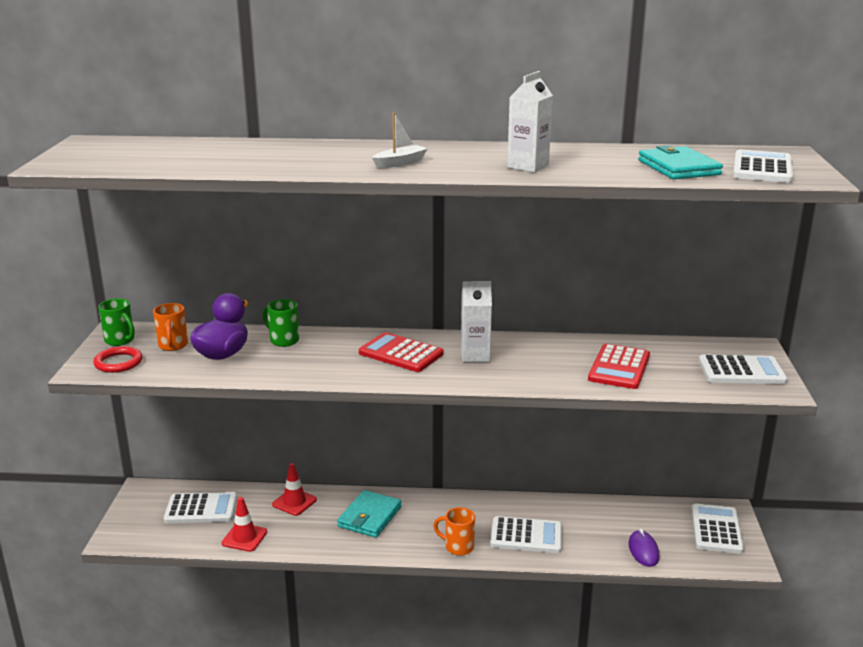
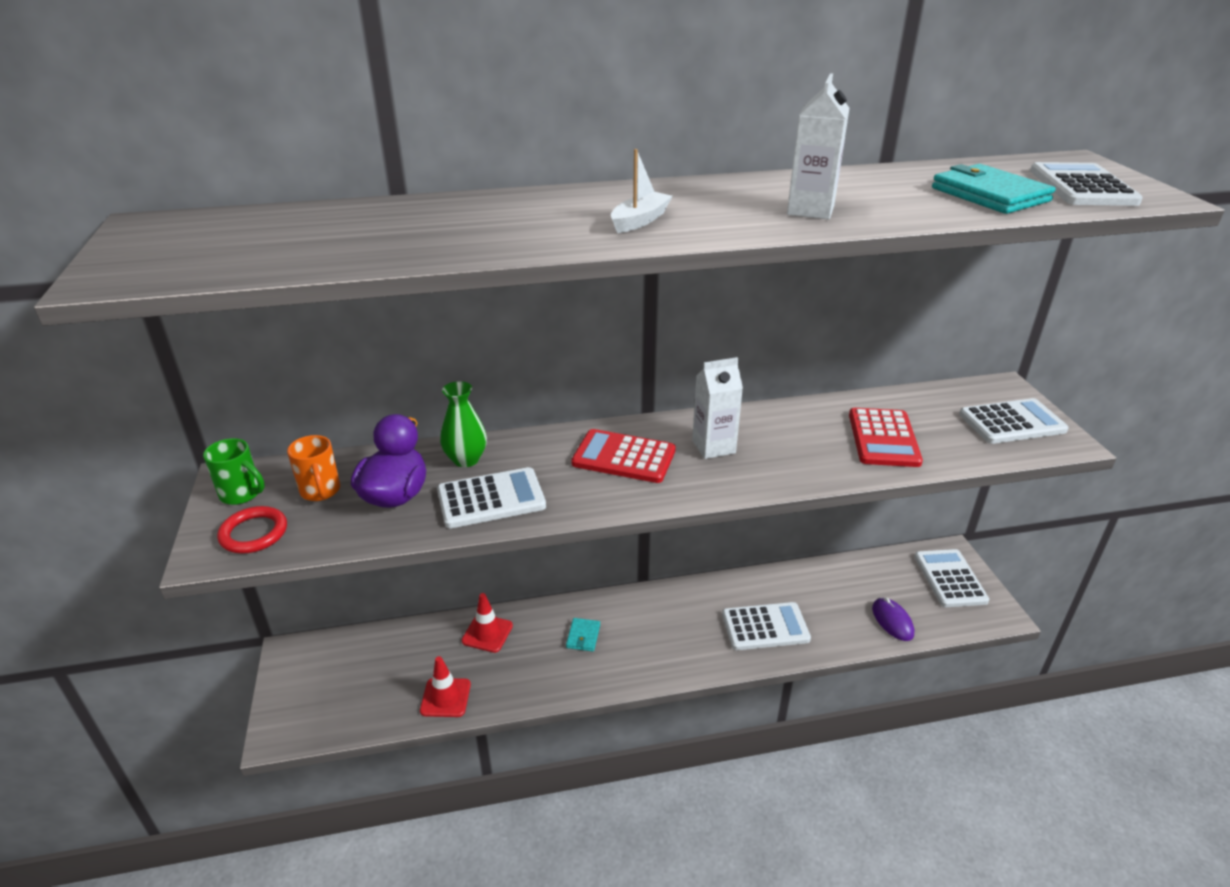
camera: 15 degrees left, 10 degrees up
(201, 509) = (376, 666): white calculator -> white calculator (491, 499)
(283, 340) = (466, 459): green mug -> green vase
(369, 517) = (583, 636): turquoise wallet -> turquoise wallet, size x0.54
(458, 547) = (699, 658): orange mug -> none

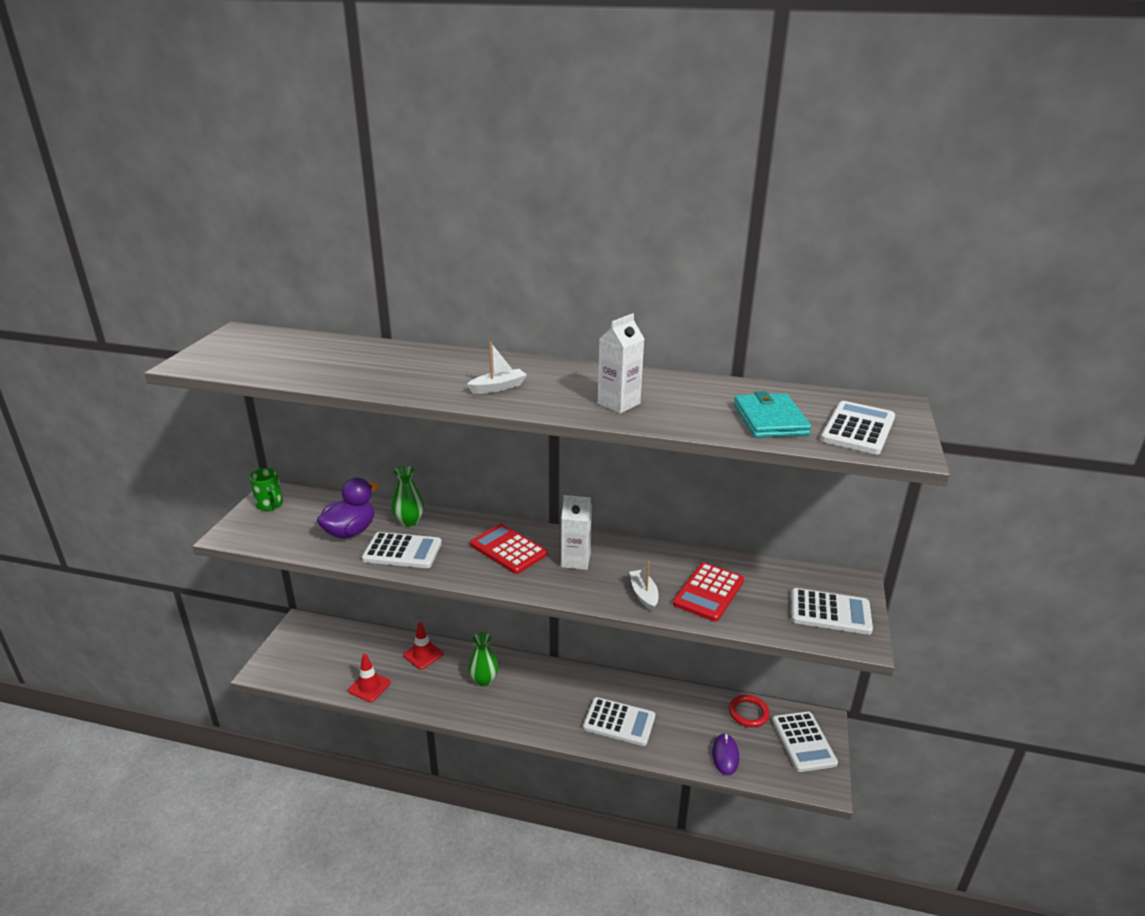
camera: 25 degrees right, 5 degrees down
(254, 533) = (258, 530): red ring -> red ring (748, 713)
(320, 491) = (312, 516): orange mug -> none
(583, 636) = (484, 680): turquoise wallet -> green vase
(821, 461) = (643, 594): none -> white boat
(950, 578) = (803, 742): white calculator -> white calculator turned 150 degrees clockwise

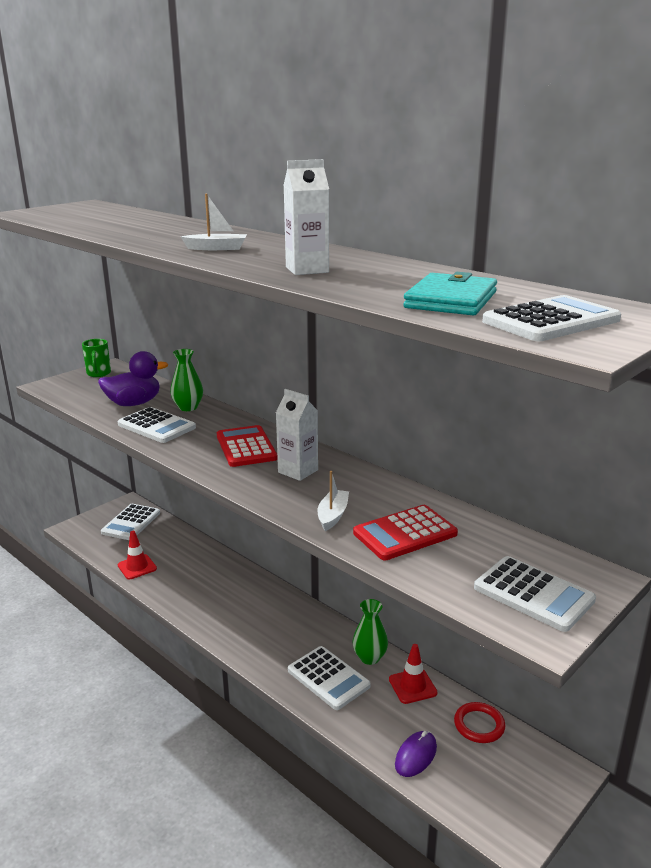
camera: 30 degrees right, 5 degrees down
(423, 654) = (201, 557): red traffic cone -> red traffic cone (412, 686)
(484, 680) = (234, 595): green vase -> green vase (369, 657)
(803, 742) = (523, 781): white calculator -> white calculator (131, 523)

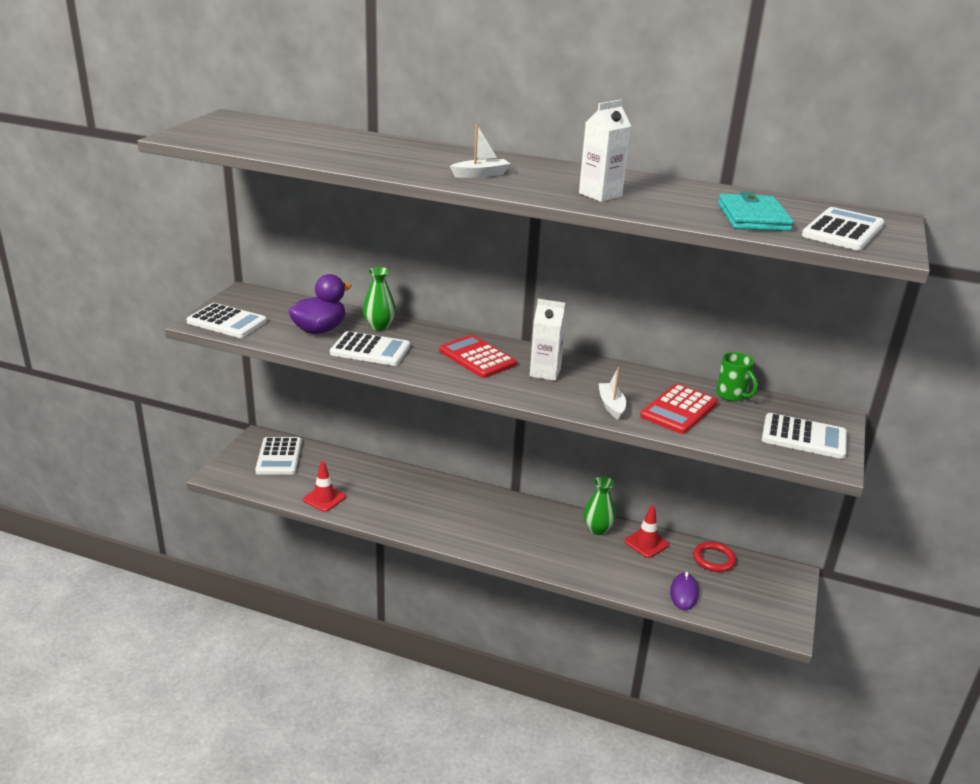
camera: 25 degrees left, 5 degrees up
(98, 374) = (242, 302): green mug -> green mug (732, 395)
(328, 678) = (576, 553): white calculator -> white calculator (227, 322)

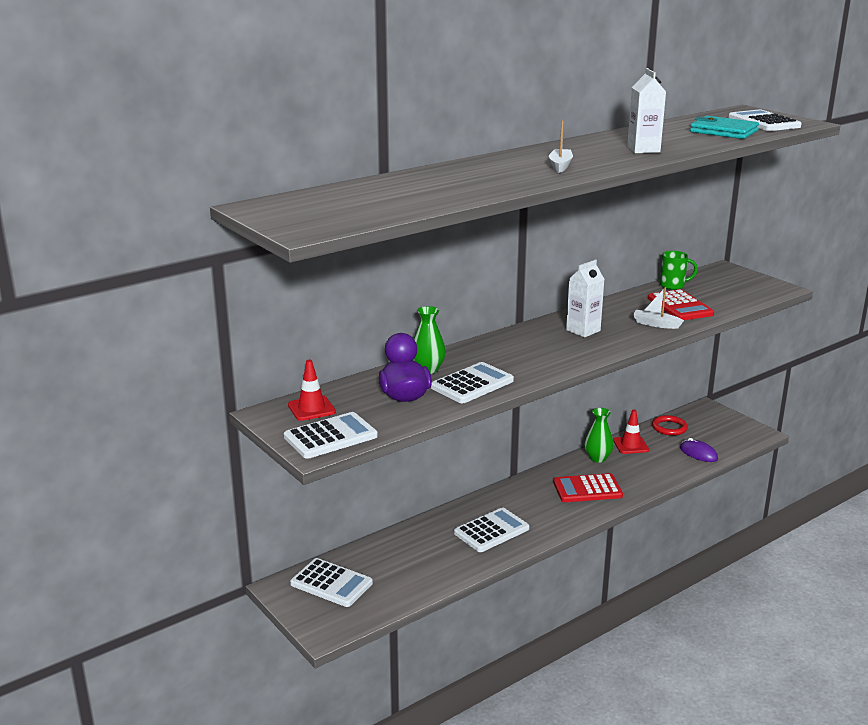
camera: 55 degrees left, 5 degrees down
(324, 498) = (433, 576): red traffic cone -> red traffic cone (311, 408)
(477, 357) = (532, 347): red calculator -> red calculator (587, 489)
(803, 437) = (744, 285): white calculator -> white calculator (491, 531)

